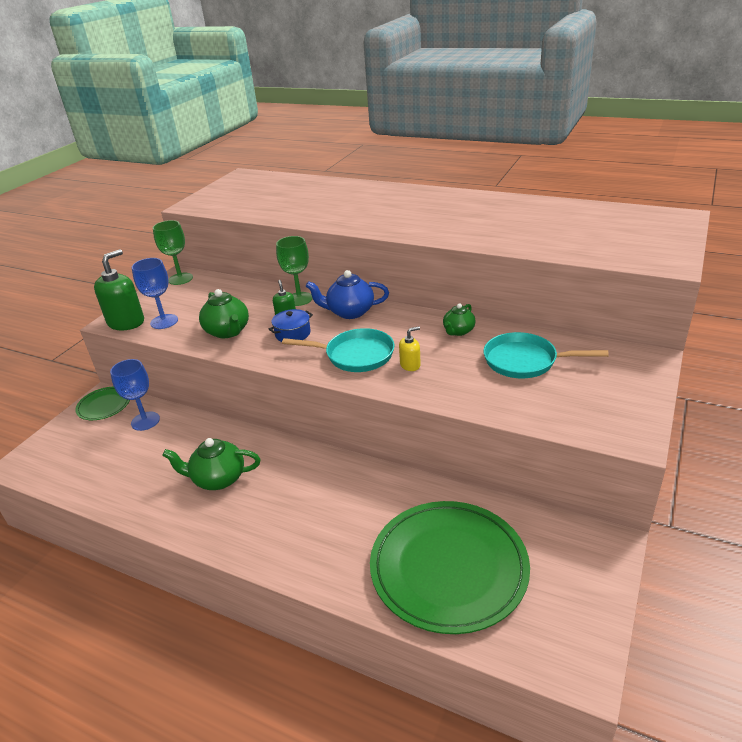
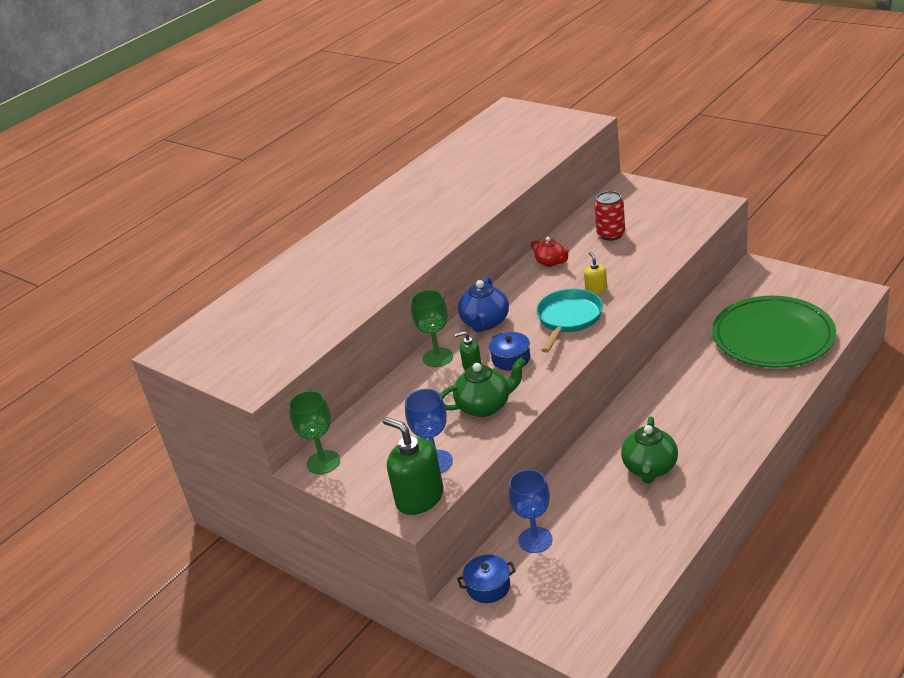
camera: 75 degrees left, 0 degrees up
(104, 405) = (488, 586): green plate -> blue pot
(458, 331) = (551, 262): green teapot -> red teapot
(525, 361) = (611, 234): turquoise pan -> red can

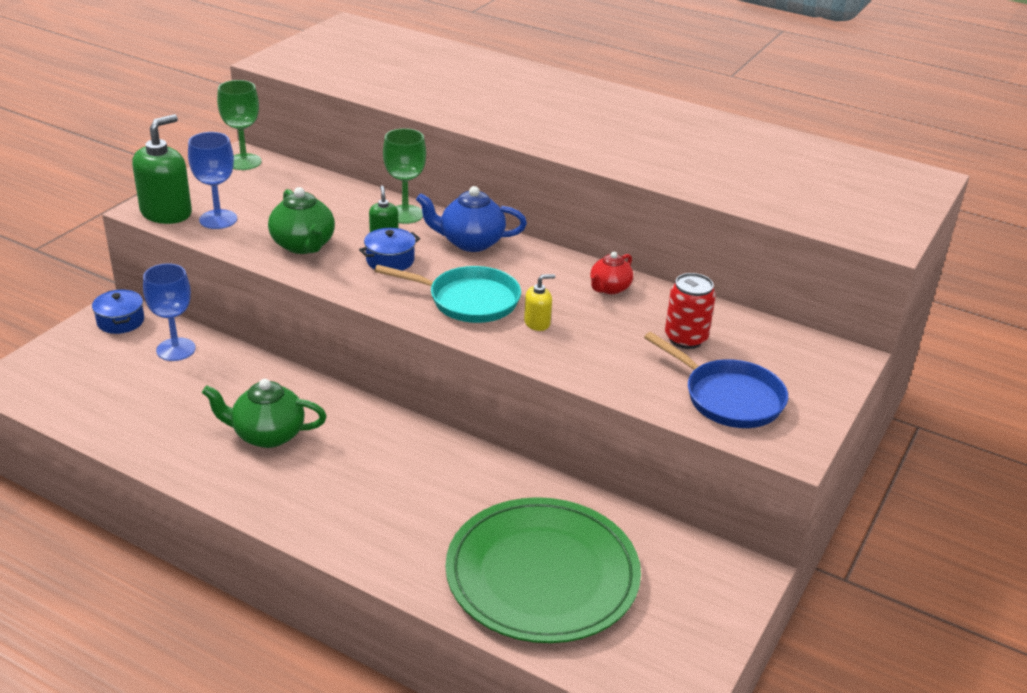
camera: 75 degrees right, 0 degrees up
(672, 221) = (728, 397): none -> blue pan

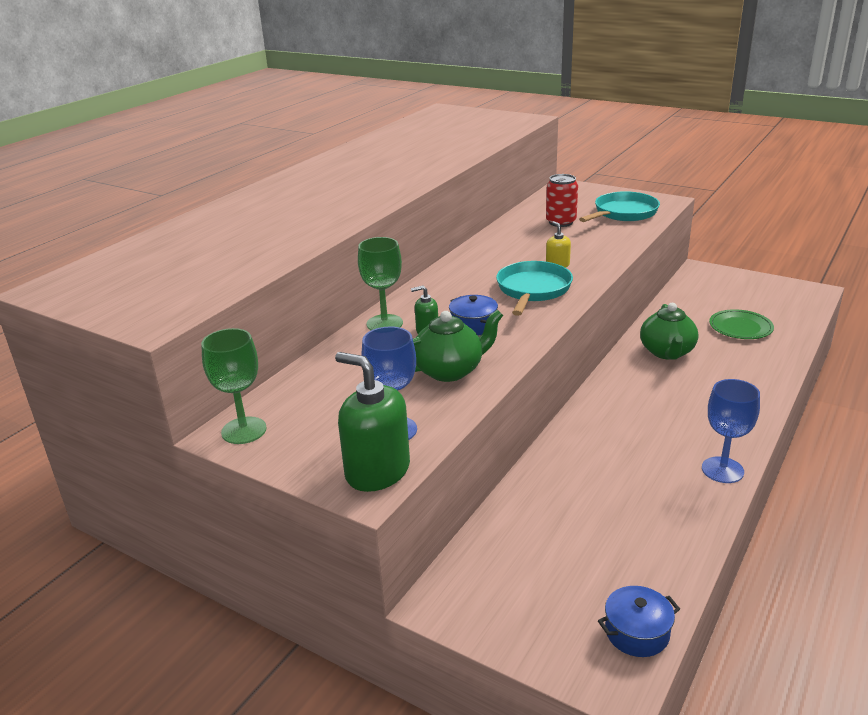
camera: 85 degrees left, 5 degrees down
(120, 321) = (465, 594): blue pot -> blue pot (637, 632)
(176, 349) = (518, 535): blue goblet -> blue goblet (722, 470)
(267, 435) = (643, 453): green teapot -> green teapot (667, 352)
(470, 242) = (437, 292): blue teapot -> none
(542, 574) = (740, 327): green plate -> green plate, size x0.48
(609, 288) = (501, 243): red teapot -> none
(728, 397) = (623, 213): blue pan -> turquoise pan

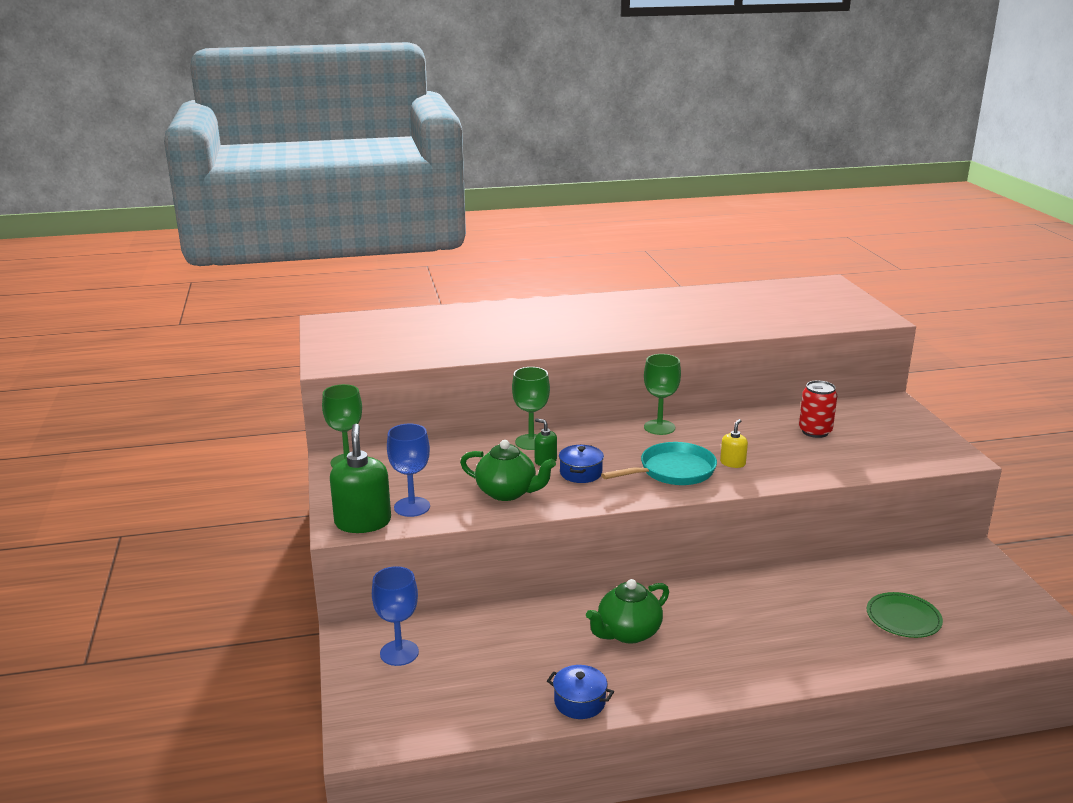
camera: 45 degrees right, 5 degrees down
(458, 266) = (659, 427): none -> green goblet
(623, 213) = (890, 449): turquoise pan -> none
(637, 632) = (415, 728): blue pot -> blue pot (579, 702)
(667, 352) = (789, 597): green teapot -> green teapot (628, 633)
(722, 470) = (654, 694): blue goblet -> blue goblet (399, 653)

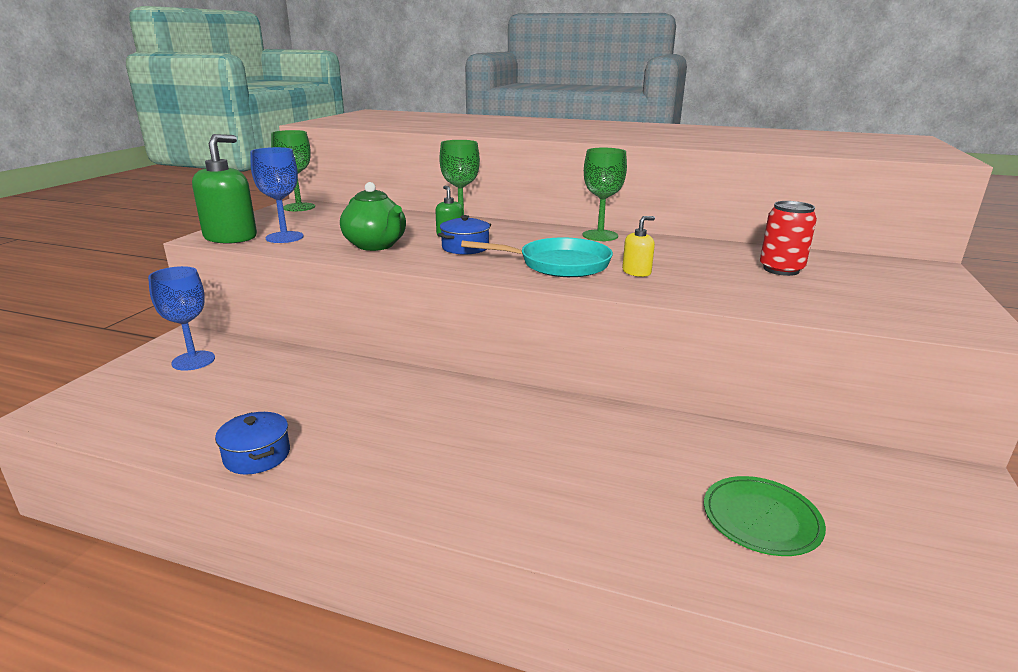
camera: 30 degrees right, 0 degrees up
(628, 633) = (398, 412): green teapot -> none

